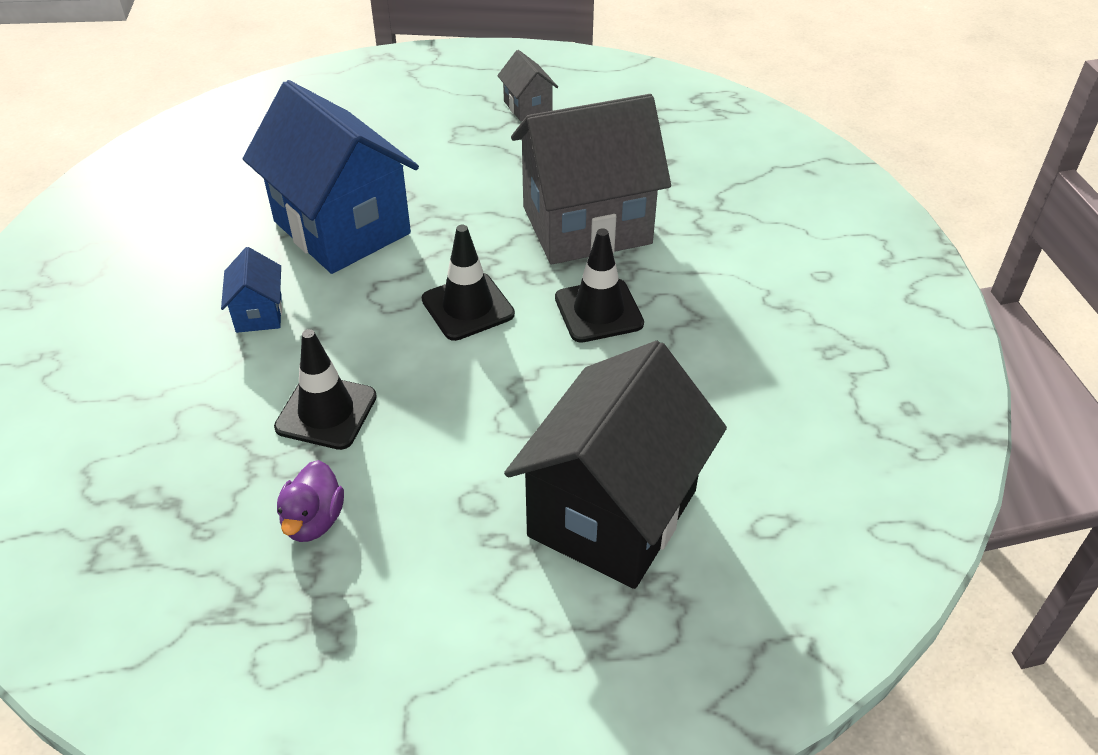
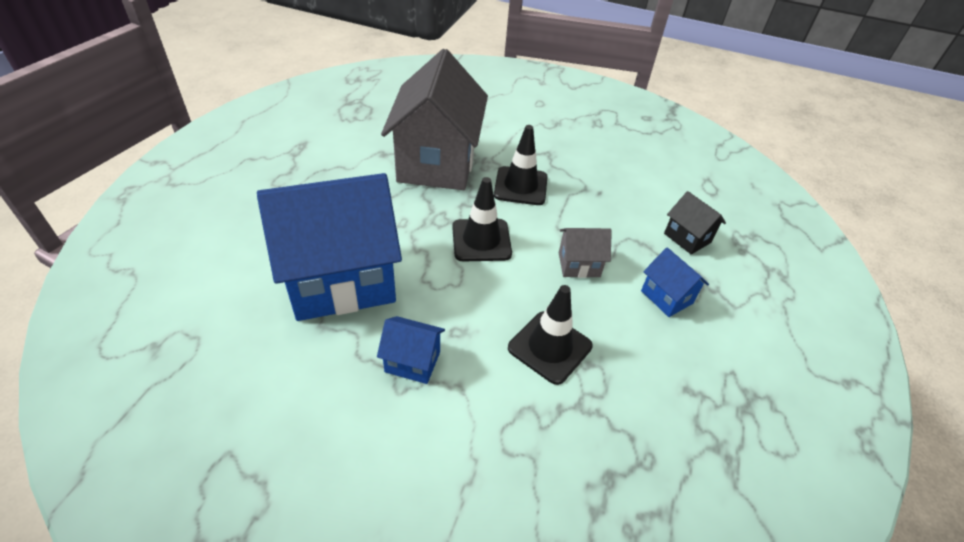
camera: 70 degrees left, 0 degrees up
(313, 520) = (655, 383): purple duck -> none
(469, 508) = (666, 297): none -> blue house
(528, 107) = (285, 144): grey house -> grey house (579, 264)
(612, 513) = (687, 238): black house -> black house, size x0.43

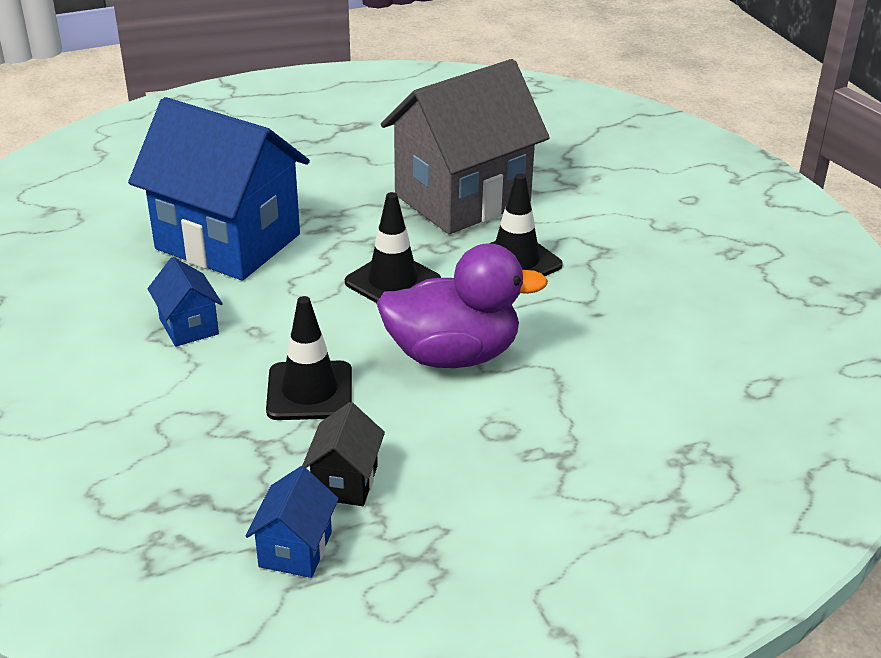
camera: 50 degrees right, 10 degrees down
(579, 264) = (453, 355): grey house -> purple duck
(666, 297) = (495, 435): blue house -> blue house (295, 549)
(687, 238) = (624, 409): black house -> black house (345, 482)

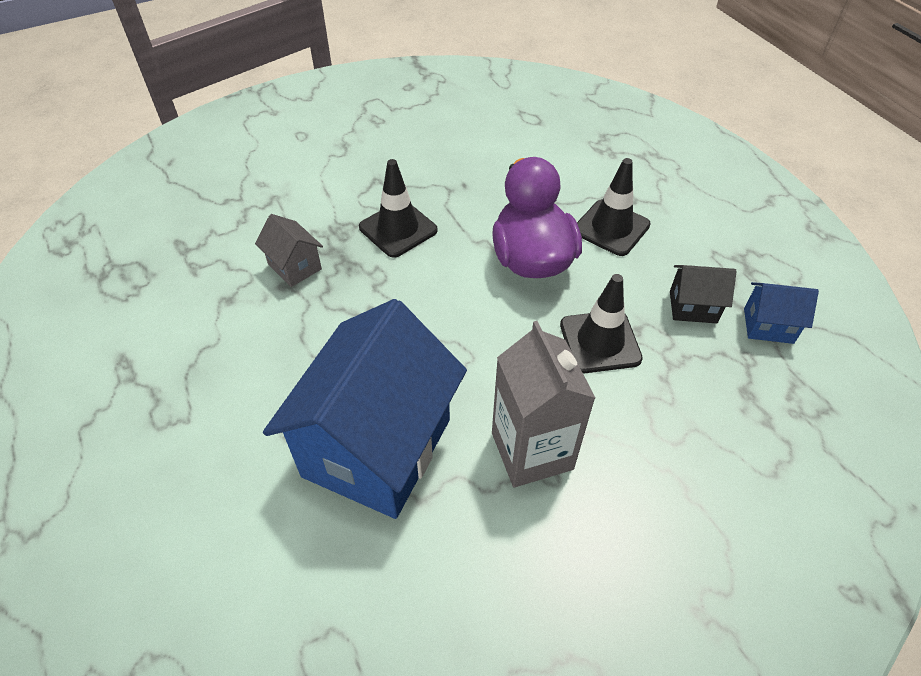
camera: 95 degrees left, 15 degrees up
(189, 326) = (532, 451): blue house -> grey carton
(392, 281) = (436, 304): black traffic cone -> black traffic cone (611, 228)
(462, 199) = (294, 267): grey house -> grey house, size x0.43

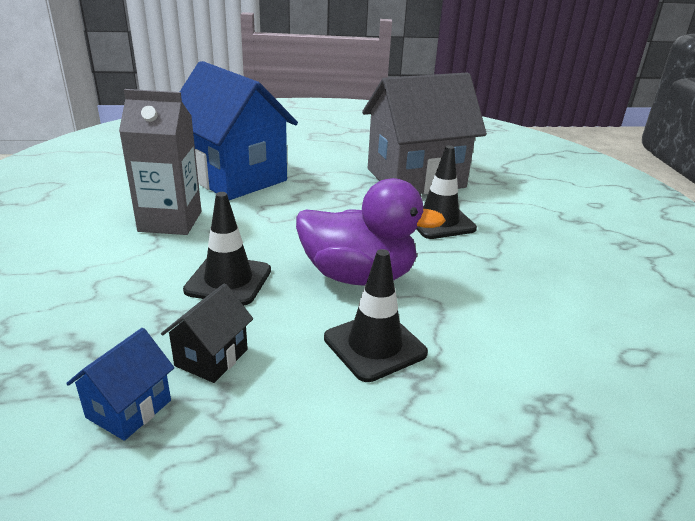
camera: 110 degrees right, 20 degrees down
(294, 267) = (415, 178): grey house -> grey house, size x2.35

